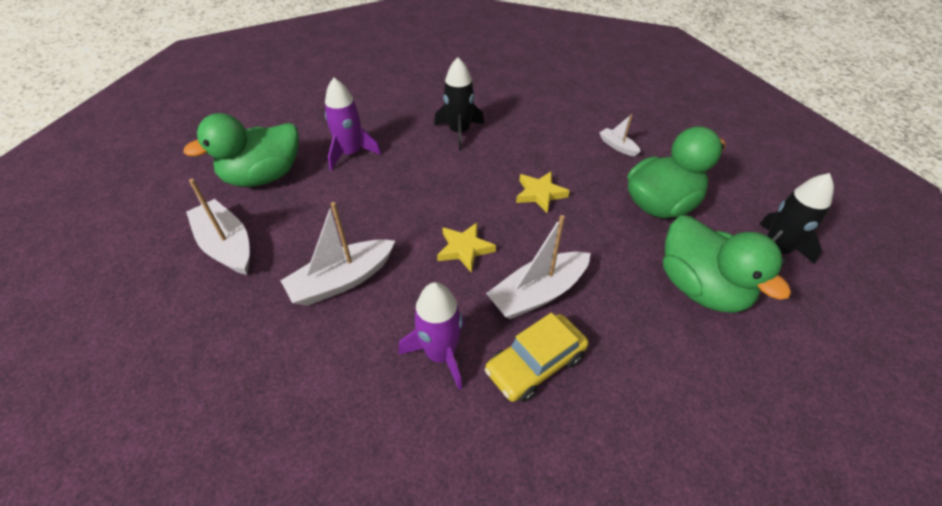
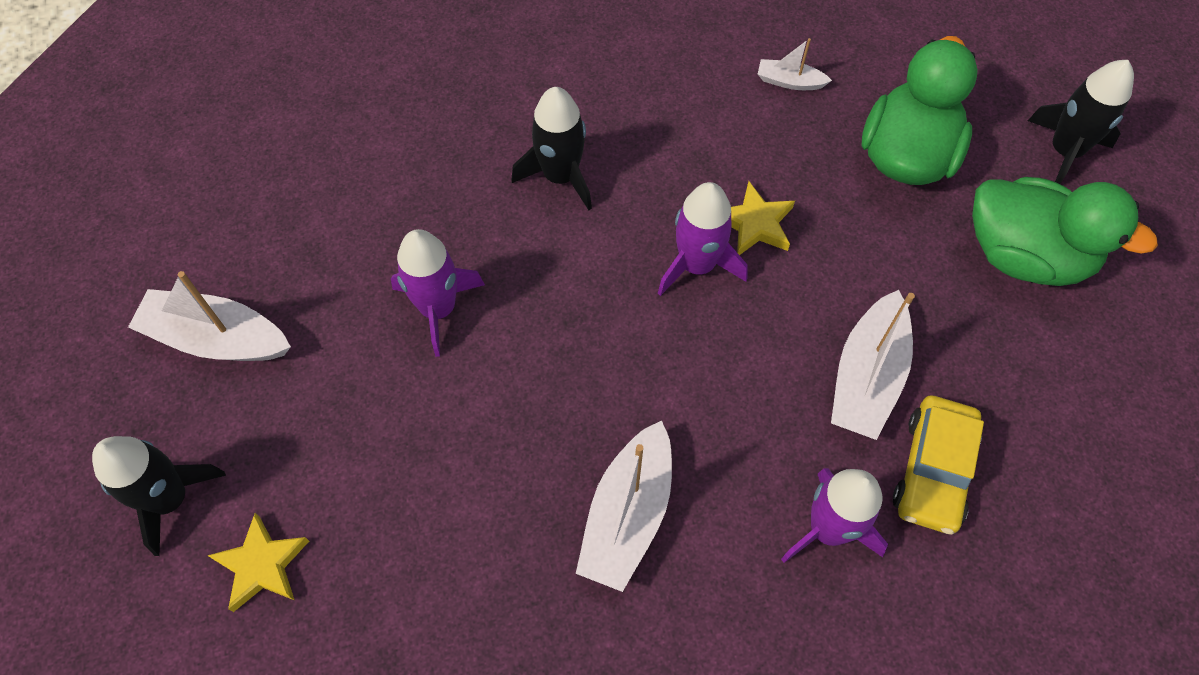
camera: 35 degrees left, 15 degrees up
(172, 163) = (170, 498): none -> black rocket
(226, 245) = (420, 571): white boat -> white boat (217, 338)
(263, 176) = (348, 430): green duck -> none
(464, 249) = (734, 369): yellow star -> yellow star (262, 565)
(491, 196) = (697, 265): none -> purple rocket

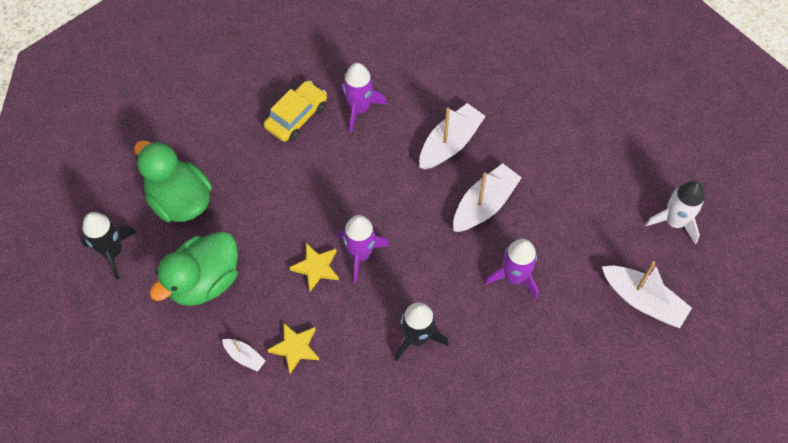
camera: 160 degrees left, 0 degrees up
(170, 498) = (674, 221): black rocket -> white rocket
(262, 565) = (631, 176): yellow star -> yellow star (295, 348)
(867, 377) = (302, 167): white boat -> white boat (484, 205)

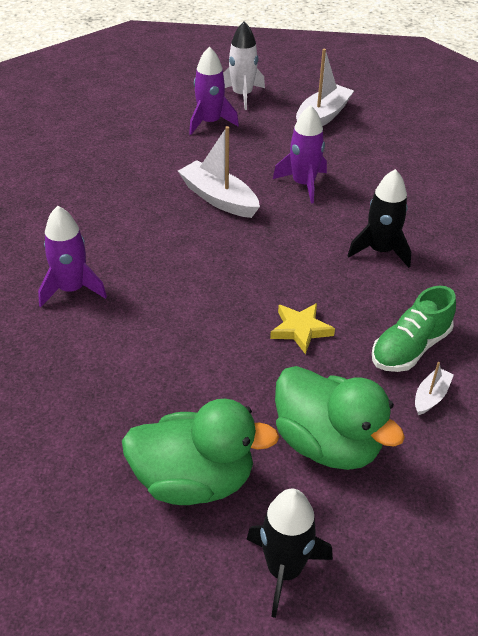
camera: 90 degrees left, 20 degrees down
(180, 200) = (194, 480): green duck -> green duck turned 135 degrees counterclockwise
(295, 348) = (410, 348): yellow star -> green shoe
(296, 116) = (70, 349): yellow car -> none
(360, 254) = (281, 291): purple rocket -> purple rocket (209, 123)
(450, 143) = (137, 218): white boat -> none

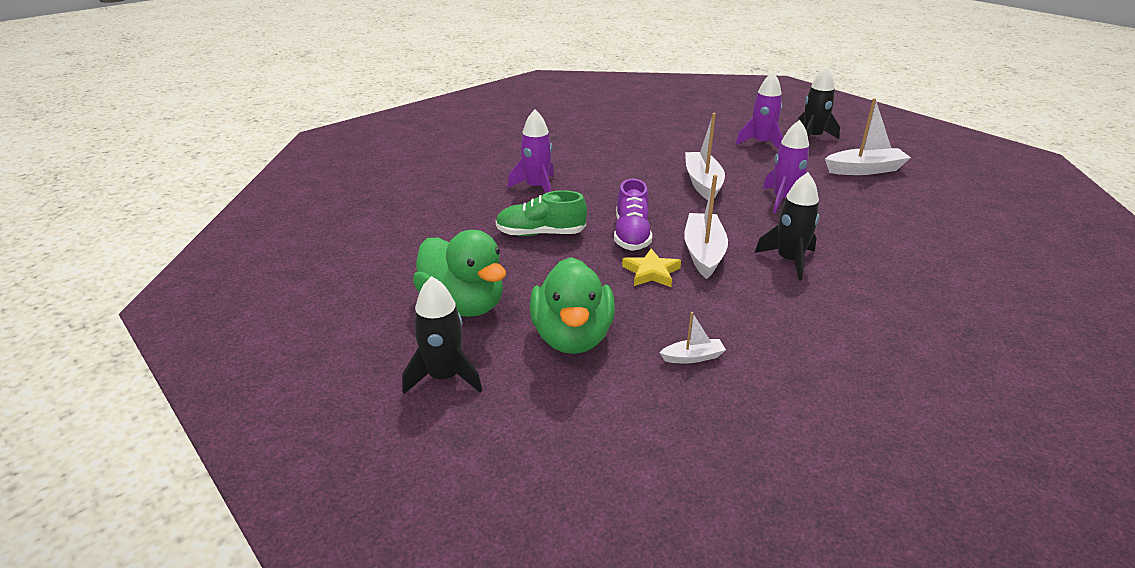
camera: 45 degrees right, 10 degrees down
(234, 297) = (631, 235): none -> purple shoe
(242, 95) = (812, 137): white rocket -> black rocket
(313, 281) = (703, 253): none -> white boat
(410, 348) = (721, 323): green shoe -> green shoe (540, 233)

